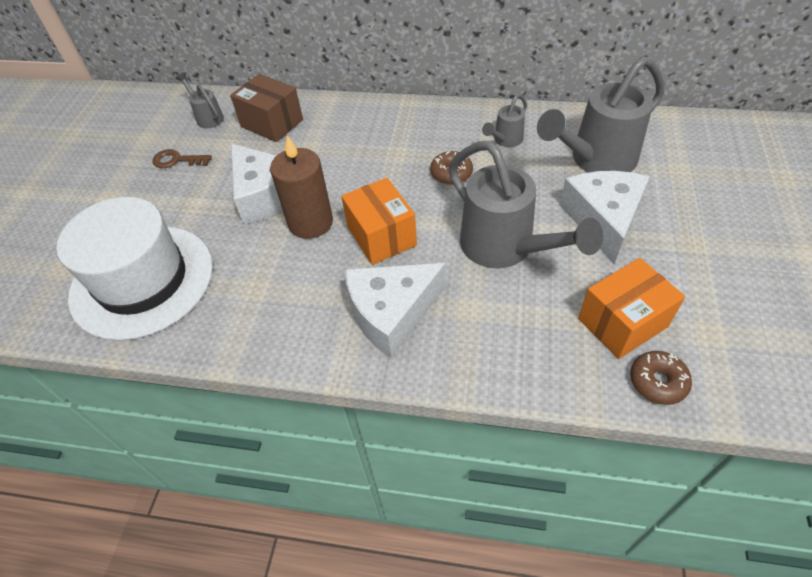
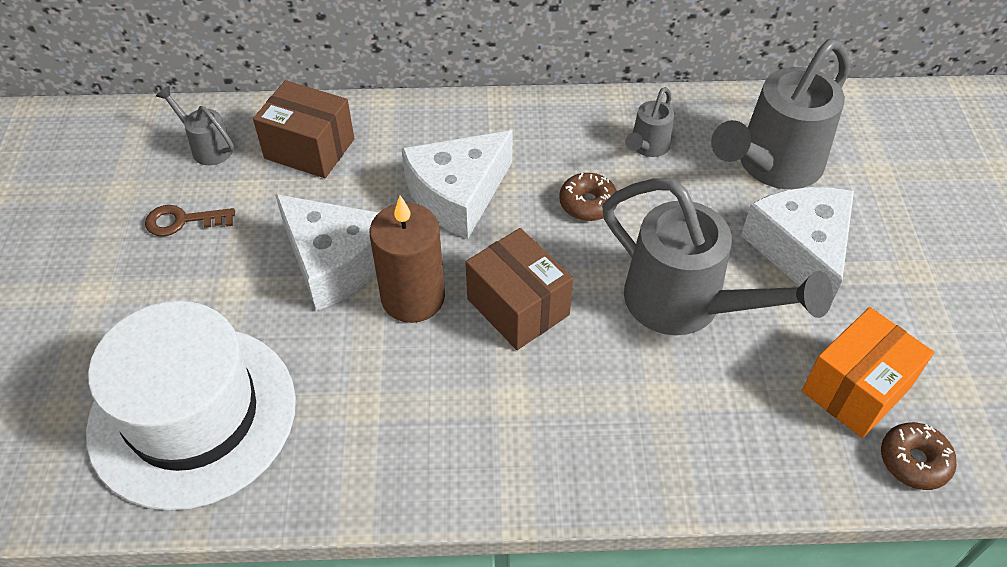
camera: 15 degrees left, 0 degrees up
(381, 236) = (518, 307): orange box -> brown box
(392, 314) = (563, 417): white cheese -> white cheese (458, 195)

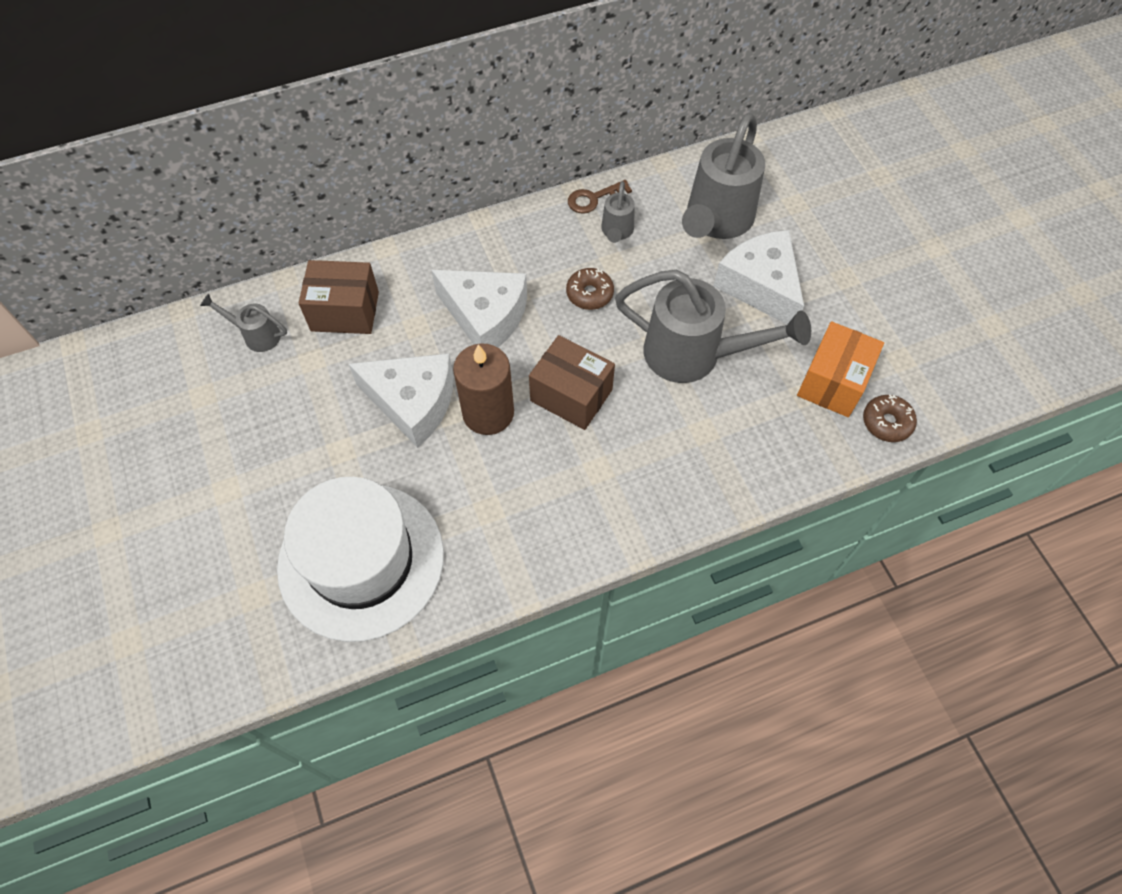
camera: 20 degrees left, 10 degrees up
(183, 221) = (269, 406): brown key -> brown key (593, 199)
(458, 195) = (485, 317): white cheese -> white cheese turned 90 degrees counterclockwise

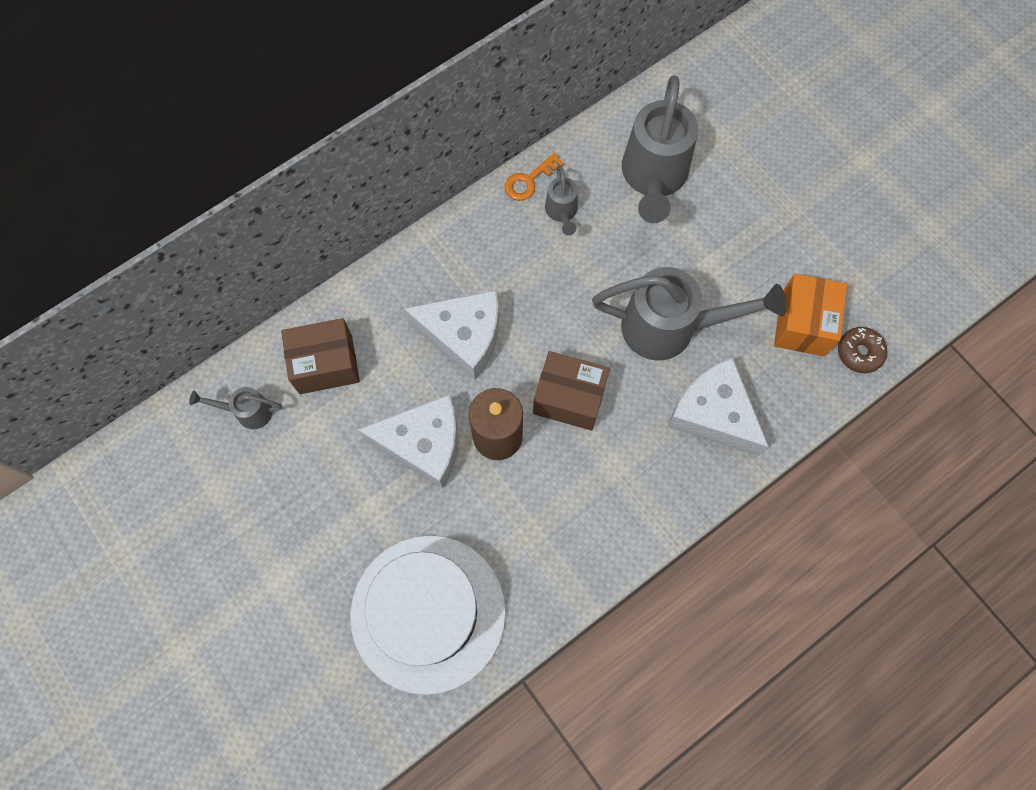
camera: 15 degrees left, 10 degrees up
(589, 294) = (555, 287): brown donut -> none
(593, 199) = (529, 180): brown key -> orange key
(760, 286) = (712, 239): white cheese -> white cheese (713, 414)

